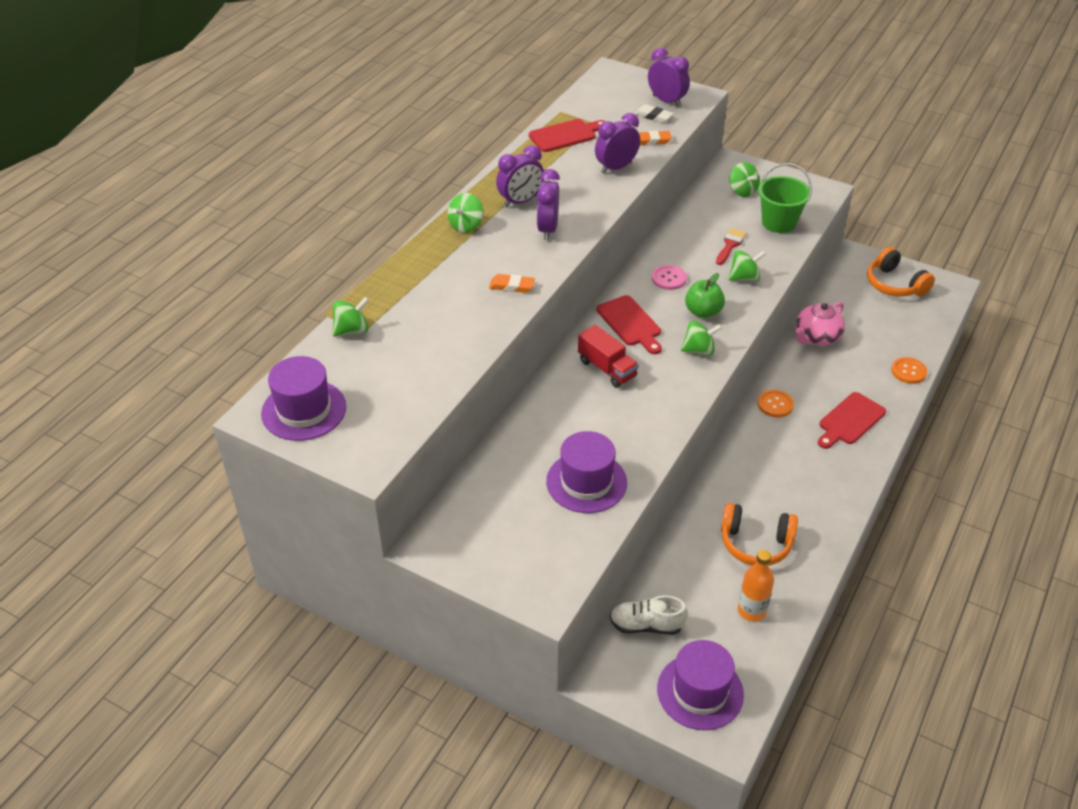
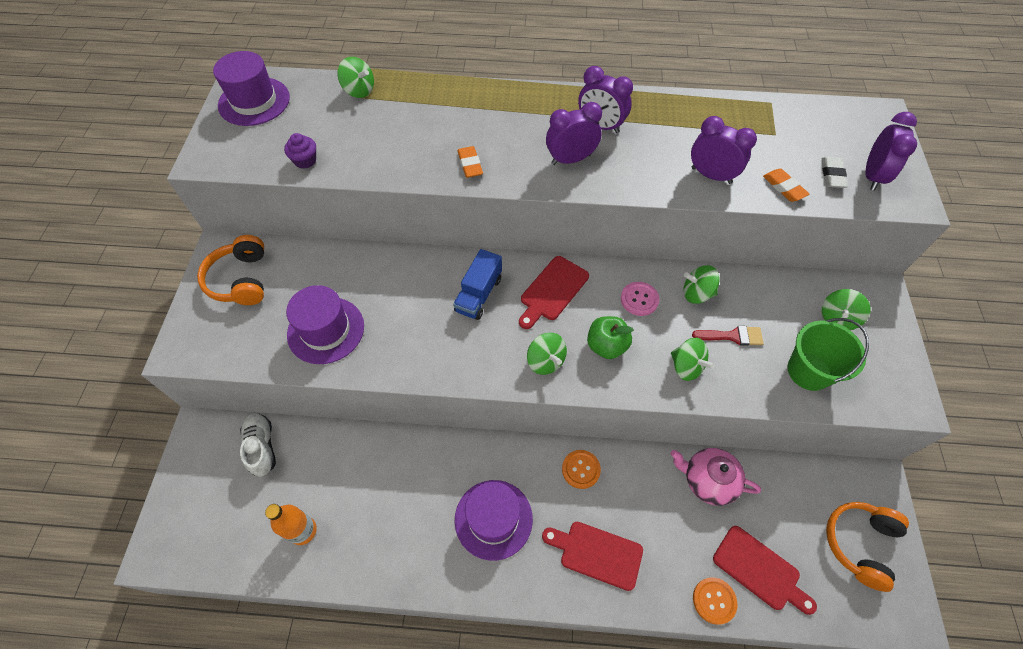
camera: 65 degrees right, 15 degrees up
(427, 389) = (305, 160): none -> purple cupcake
(466, 226) = (538, 104): green spinning top -> green spinning top (696, 293)
(565, 135) = (734, 119): red cutting board -> red cutting board (759, 570)
(607, 369) = (478, 294): red truck -> blue truck
(700, 691) = (201, 514): purple hat -> purple hat (493, 519)
(755, 543) = (386, 508): orange headphones -> orange headphones (241, 280)

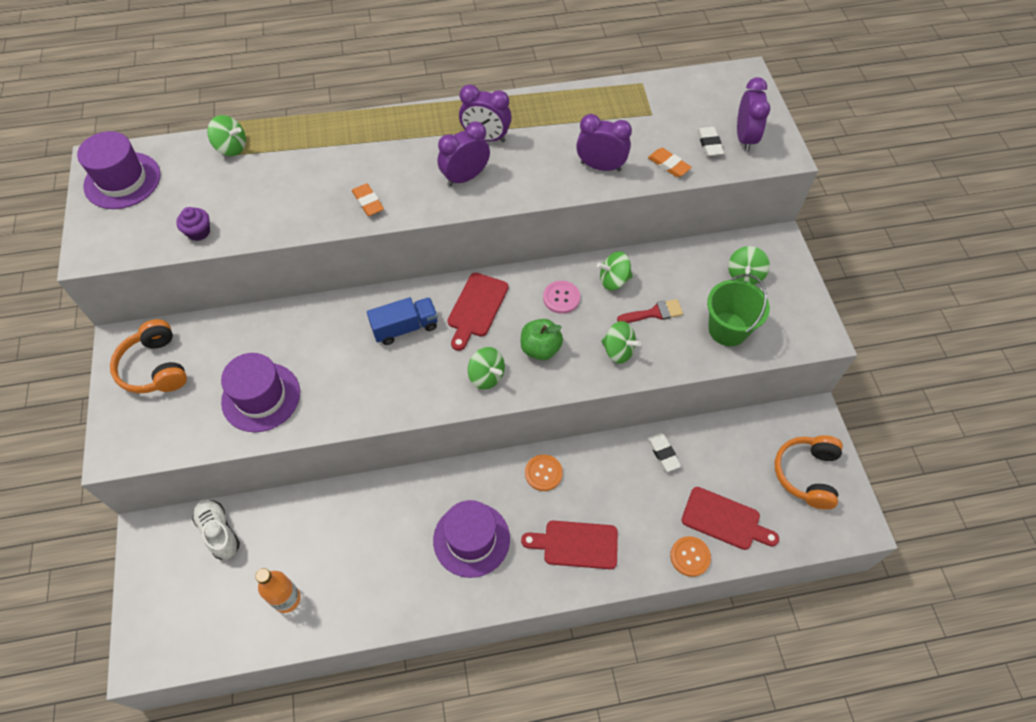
camera: 15 degrees left, 0 degrees up
(478, 294) = (405, 328): blue truck -> blue truck turned 120 degrees counterclockwise
(708, 480) = (663, 453): pink teapot -> white eraser

